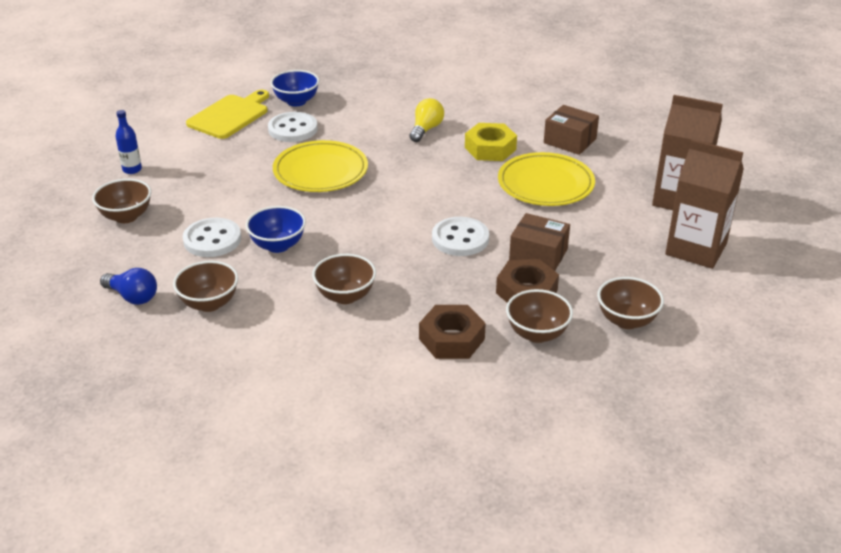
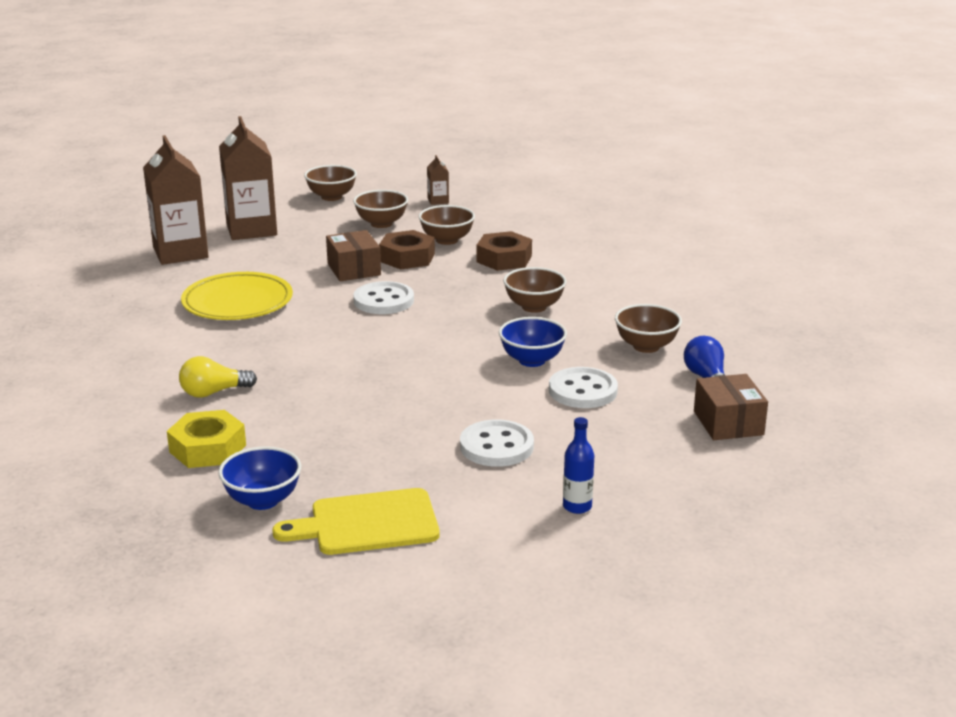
camera: 135 degrees left, 10 degrees down
(126, 216) = (641, 452): brown bowl -> brown bowl (331, 197)
(293, 129) = (332, 464): white button -> white button (496, 446)
(320, 171) = (388, 403): yellow plate -> none
(490, 148) = (206, 347): yellow nut -> yellow nut (207, 448)
(570, 141) = (133, 320): brown box -> brown box (728, 423)
(651, 390) = (438, 201): none -> brown carton

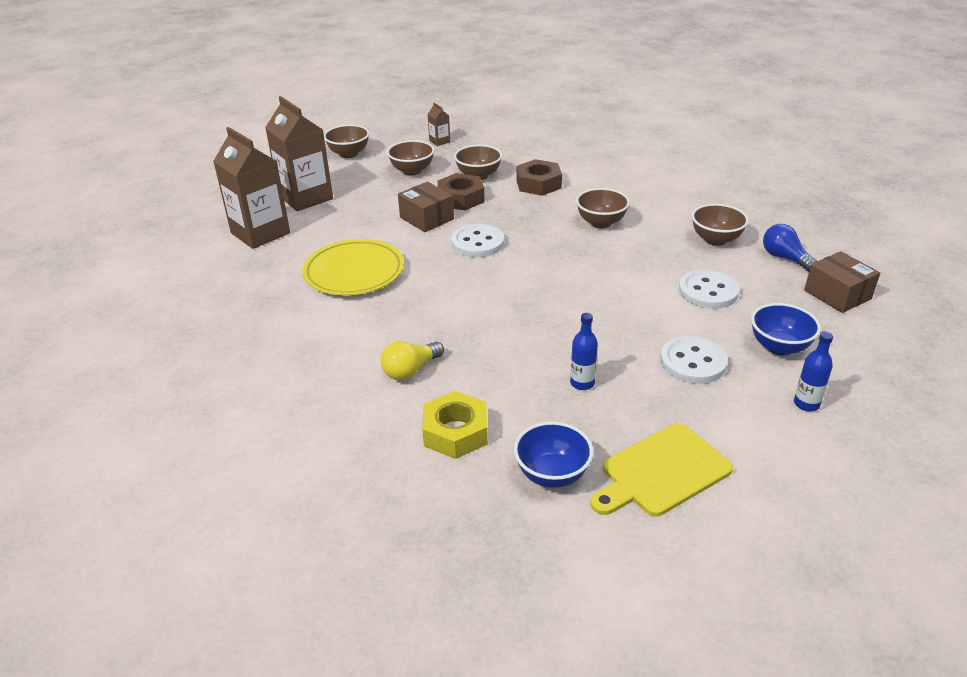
camera: 20 degrees left, 10 degrees up
(365, 438) = (582, 383): none -> blue bottle
(532, 360) = (644, 272): blue bowl -> blue bowl (779, 347)

